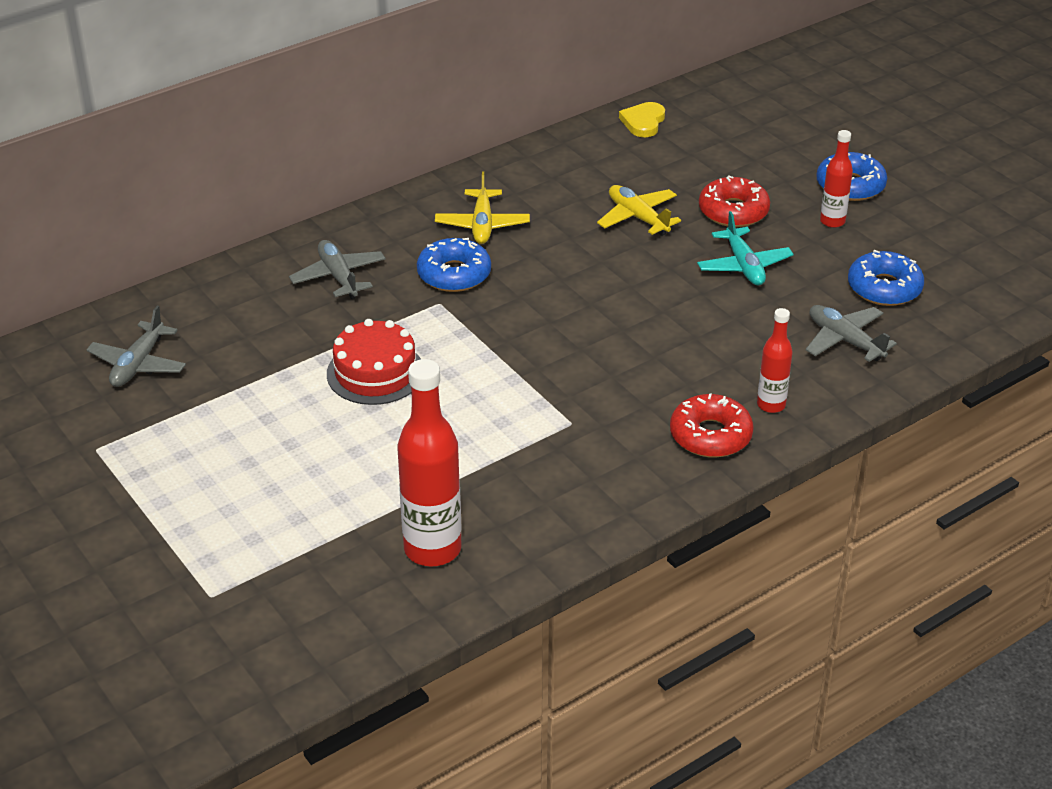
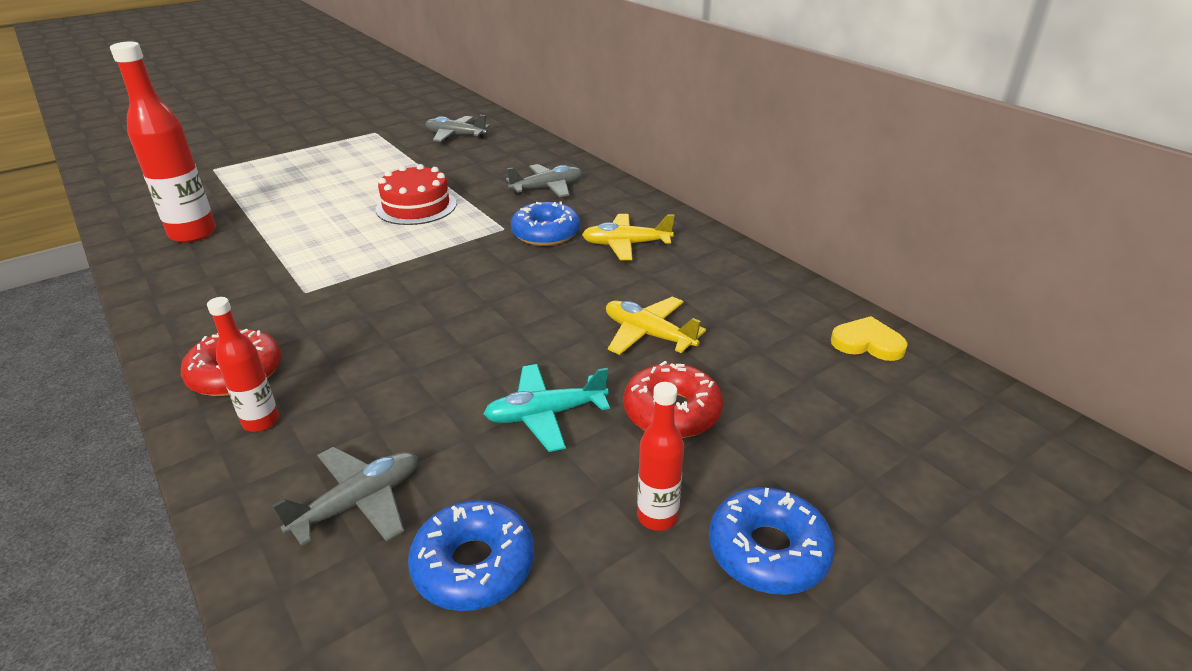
camera: 90 degrees right, 5 degrees down
(638, 217) = (648, 335): yellow plane -> yellow plane turned 105 degrees counterclockwise

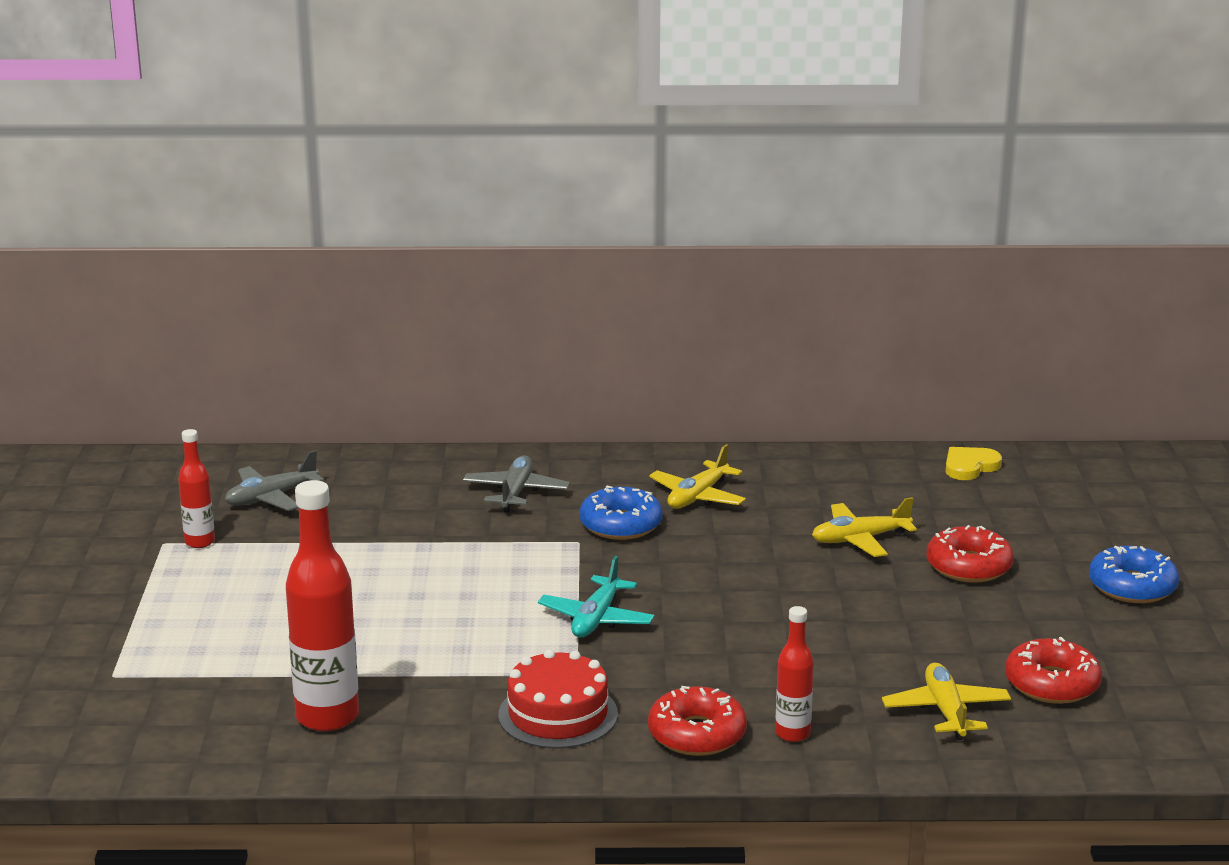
camera: 55 degrees left, 10 degrees down
(358, 503) = (946, 711): grey plane -> yellow plane
(416, 206) = (453, 572): red cake -> red cake (558, 714)
(474, 565) = (1052, 684): blue donut -> red donut
(545, 415) = (919, 613): turquoise plane -> turquoise plane (596, 619)
(657, 517) = (1069, 609): red bottle -> red bottle (199, 542)

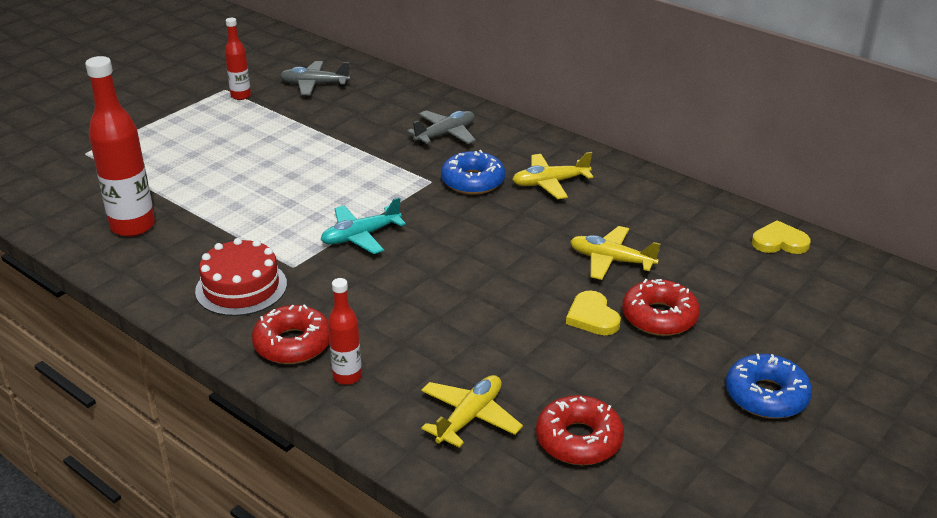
camera: 40 degrees right, 10 degrees up
(917, 591) = (592, 317): none -> yellow heart

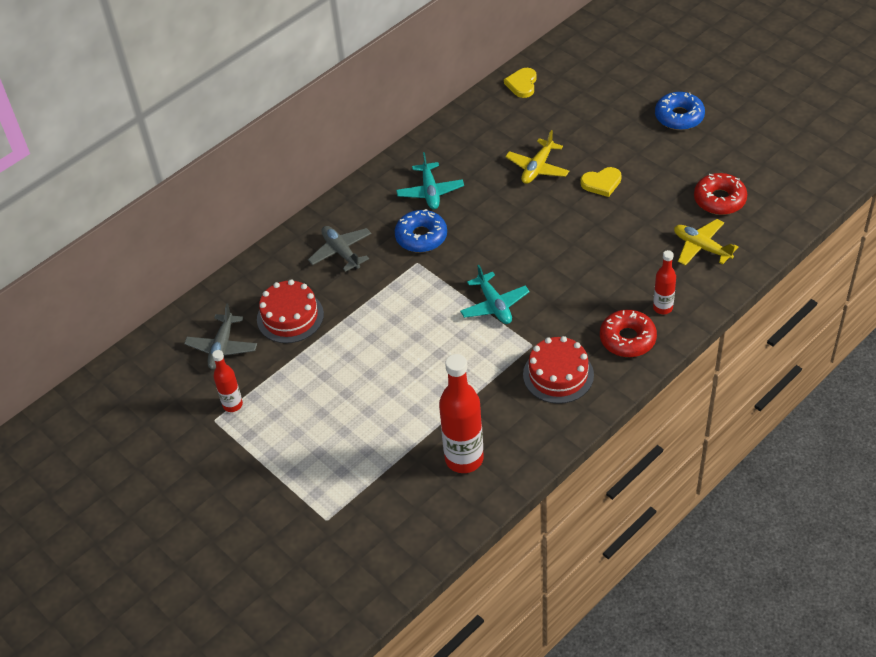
camera: 80 degrees left, 15 degrees up
(352, 114) = (290, 316): none -> red cake
(550, 183) = (430, 192): yellow plane -> turquoise plane
(659, 317) = (602, 152): red donut -> none

